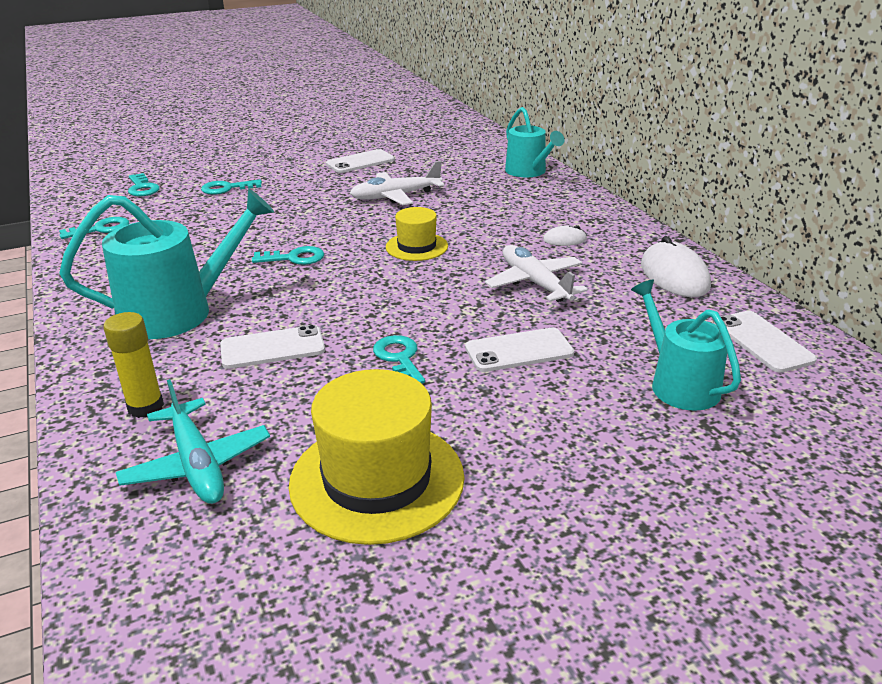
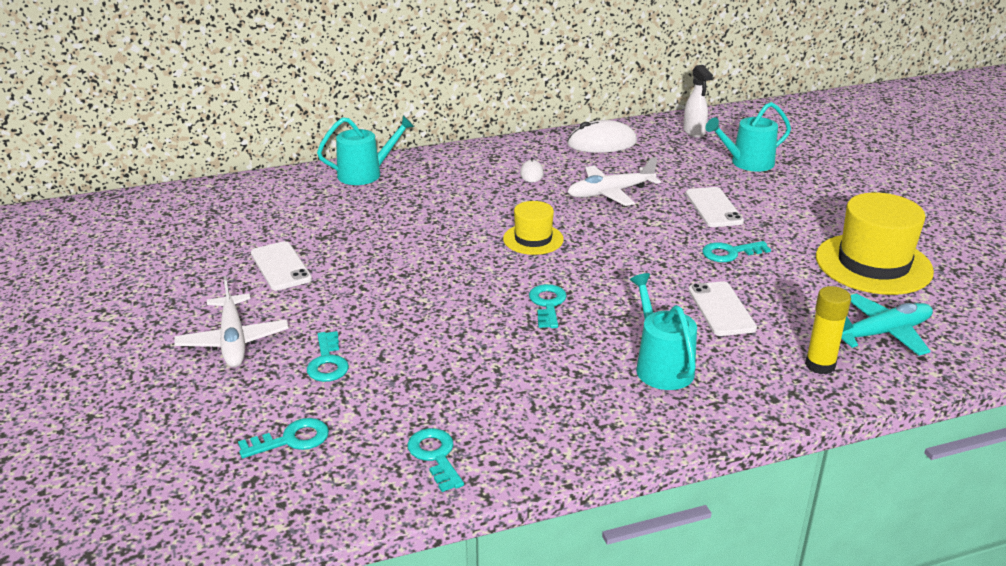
camera: 85 degrees left, 0 degrees up
(177, 312) = (661, 366): turquoise watering can -> turquoise watering can, size x0.65
(396, 196) = (402, 246): white plane -> white plane (233, 340)
(762, 341) = (694, 132): white phone -> white spray bottle

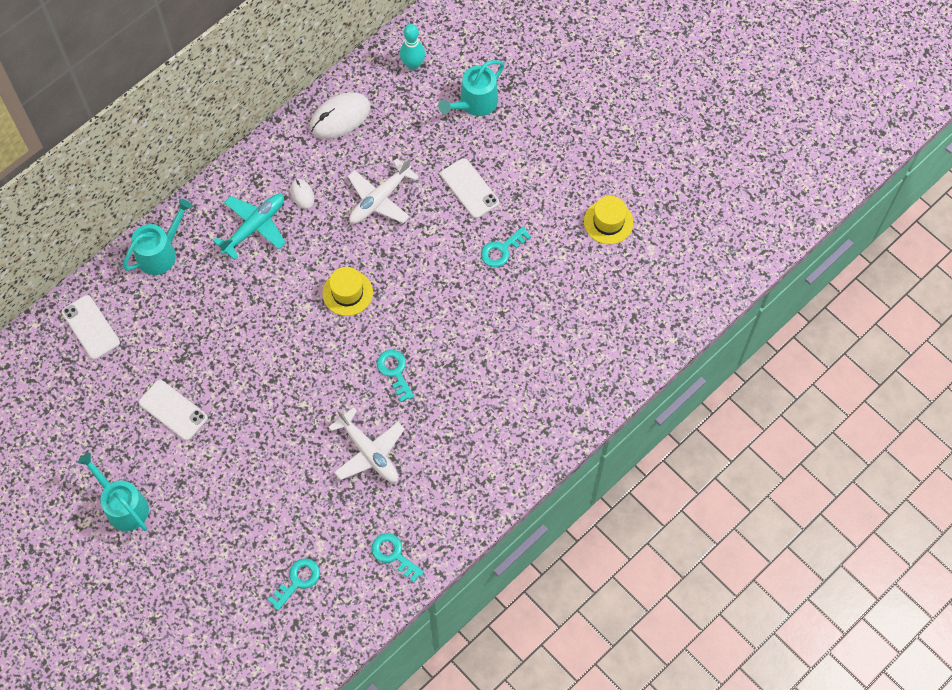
camera: 25 degrees left, 35 degrees up
(233, 340) = (195, 507): white plane -> white plane (369, 452)
(327, 362) = (276, 501): turquoise key -> none
(661, 366) = (498, 408): turquoise watering can -> turquoise watering can (123, 506)
(694, 132) = (413, 65): white spray bottle -> turquoise bowling pin
(721, 309) = (517, 325): white phone -> white phone (91, 327)
(820, 365) = (599, 362): yellow glue stick -> none
(873, 264) = (608, 222): yellow hat -> yellow hat, size x0.56
(881, 333) = (631, 308): turquoise plane -> turquoise plane (254, 227)

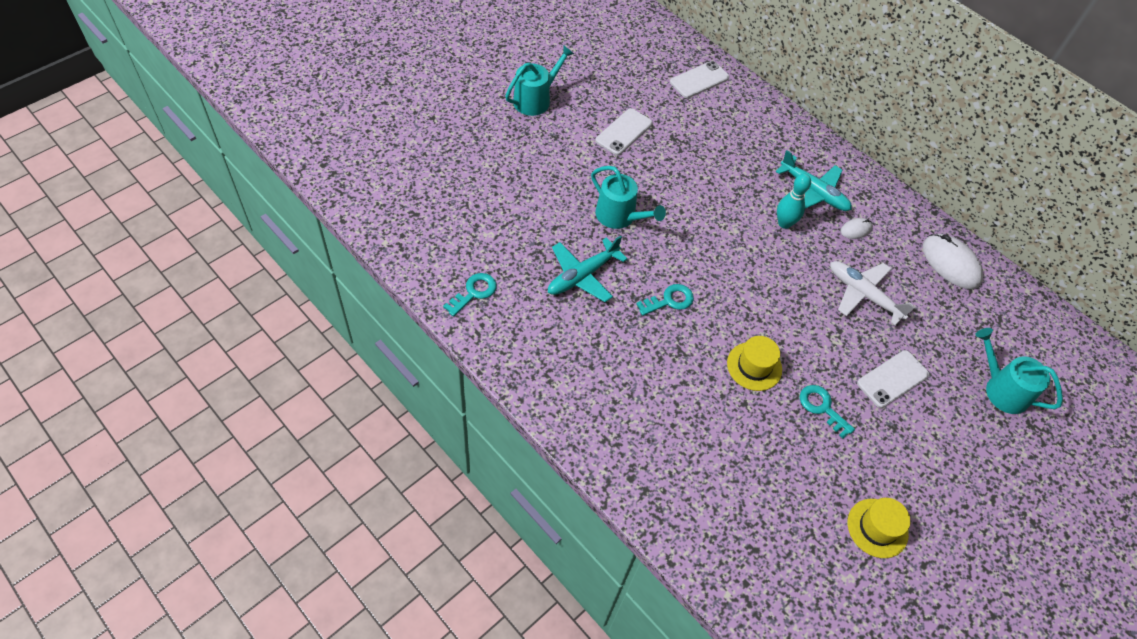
camera: 85 degrees right, 10 degrees down
(160, 253) = (776, 125): turquoise watering can -> turquoise watering can (619, 216)
(298, 581) = (455, 216): turquoise key -> none
(347, 293) = (753, 263): yellow hat -> yellow hat (754, 366)
(369, 452) = (582, 275): white plane -> turquoise plane
(413, 65) = (1032, 331): turquoise bowling pin -> turquoise bowling pin (784, 223)

